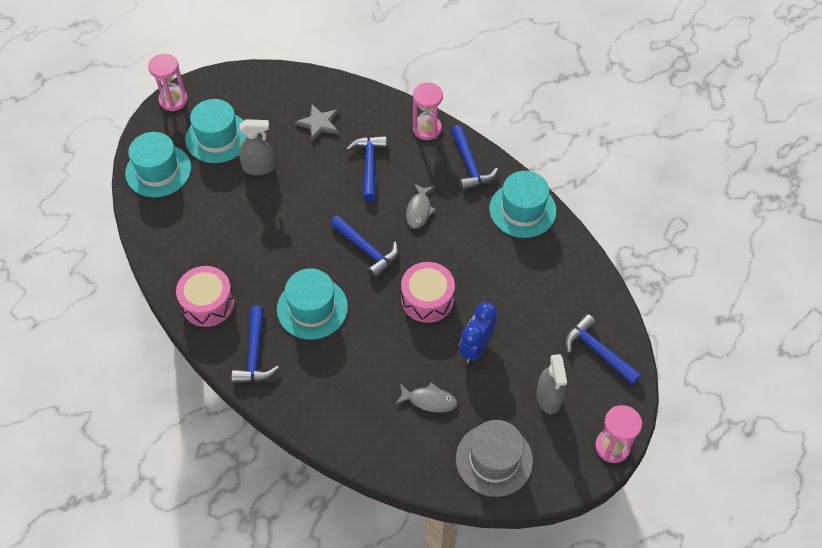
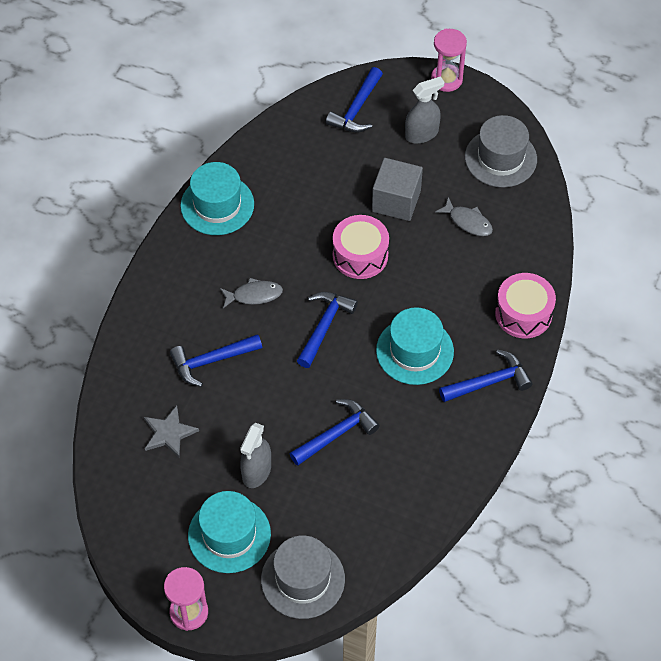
camera: 110 degrees left, 0 degrees up
(158, 170) = (303, 579): turquoise hat -> grey hat
(208, 303) = (452, 449): pink drum -> pink drum (523, 314)
(259, 167) = (256, 471): grey spray bottle -> grey spray bottle turned 135 degrees counterclockwise
(427, 129) = (138, 322): pink hourglass -> none
(429, 400) = (468, 222): grey fish -> grey fish turned 135 degrees clockwise
(470, 165) = (176, 266): blue hammer -> blue hammer (336, 433)
(476, 348) = (396, 201): blue clock -> grey cube

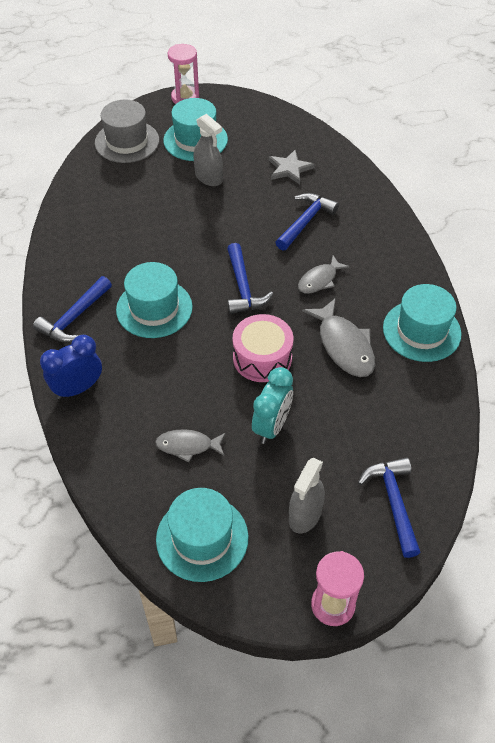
camera: 145 degrees right, 5 degrees down
(256, 471) = (209, 177): grey spray bottle -> grey spray bottle turned 150 degrees clockwise
(288, 228) = (344, 346): none -> grey fish
(336, 433) = (171, 225): blue hammer -> none
(396, 201) = (271, 426): grey cube -> turquoise clock
(500, 158) = (202, 538): grey hat -> turquoise hat
(523, 314) = (78, 388): pink drum -> blue clock

